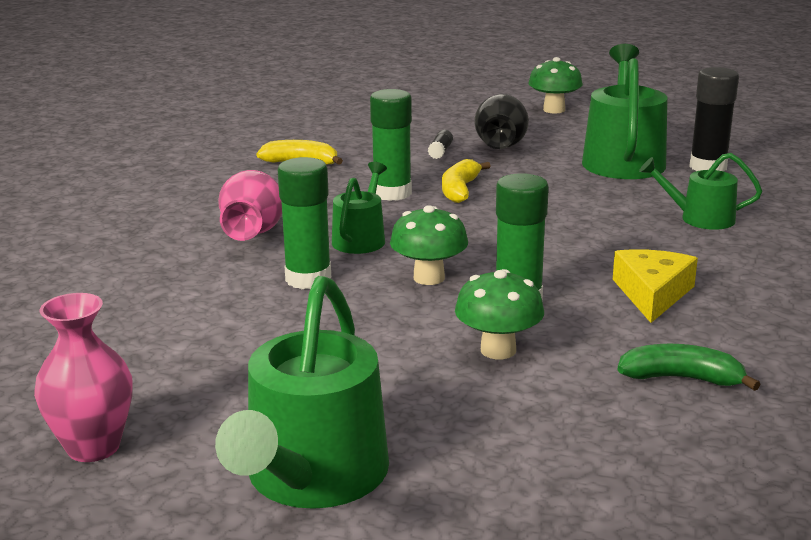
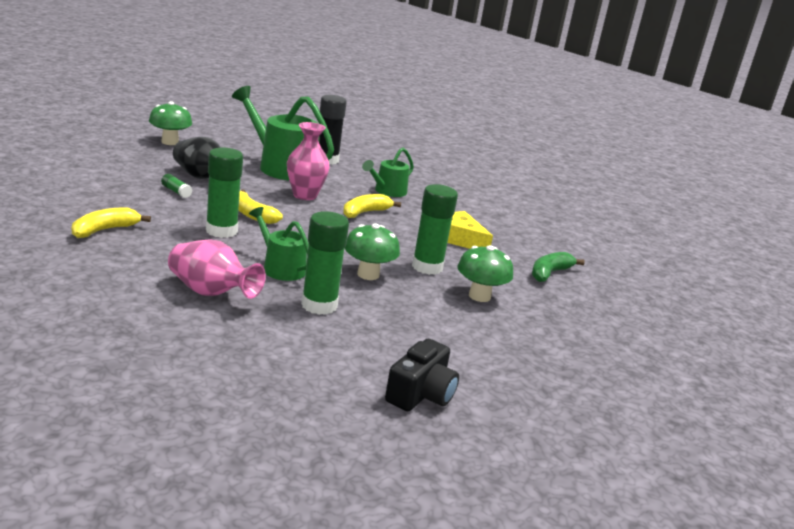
camera: 65 degrees left, 0 degrees up
(93, 447) = (480, 459): pink vase -> pink vase (305, 195)
(191, 380) = (421, 394): none -> black camera
(312, 477) = (572, 397): green watering can -> none
(440, 151) = (176, 191): black glue stick -> green glue stick
(600, 228) = (365, 212): none -> yellow banana

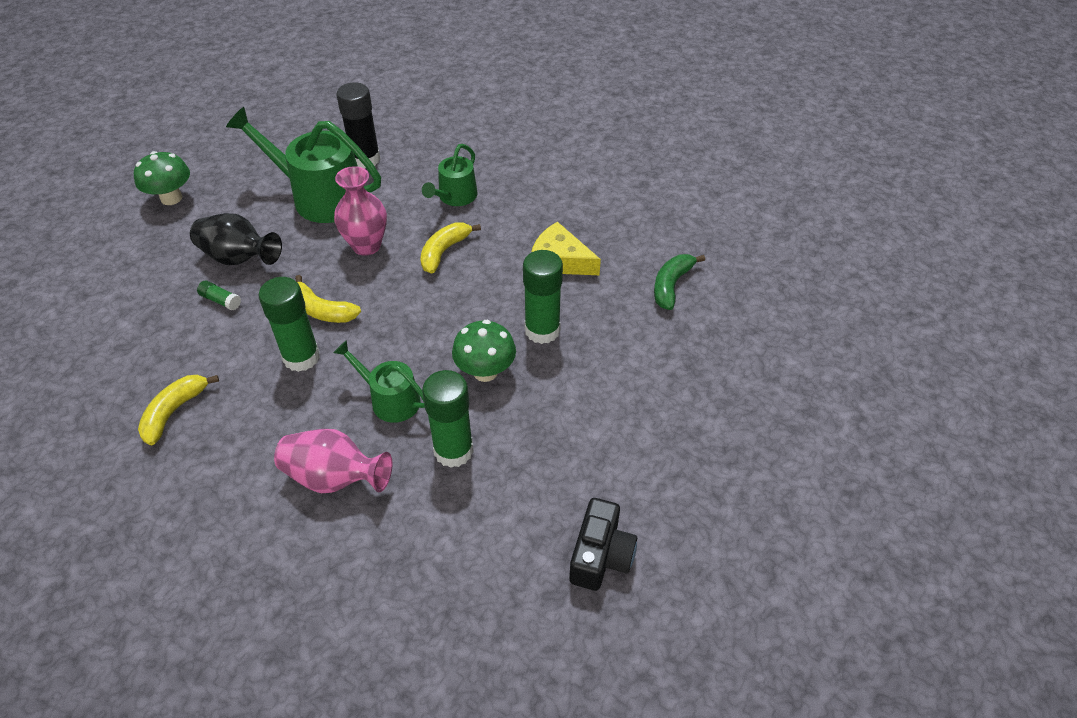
camera: 10 degrees left, 25 degrees up
(479, 296) = (611, 361): green mushroom -> none

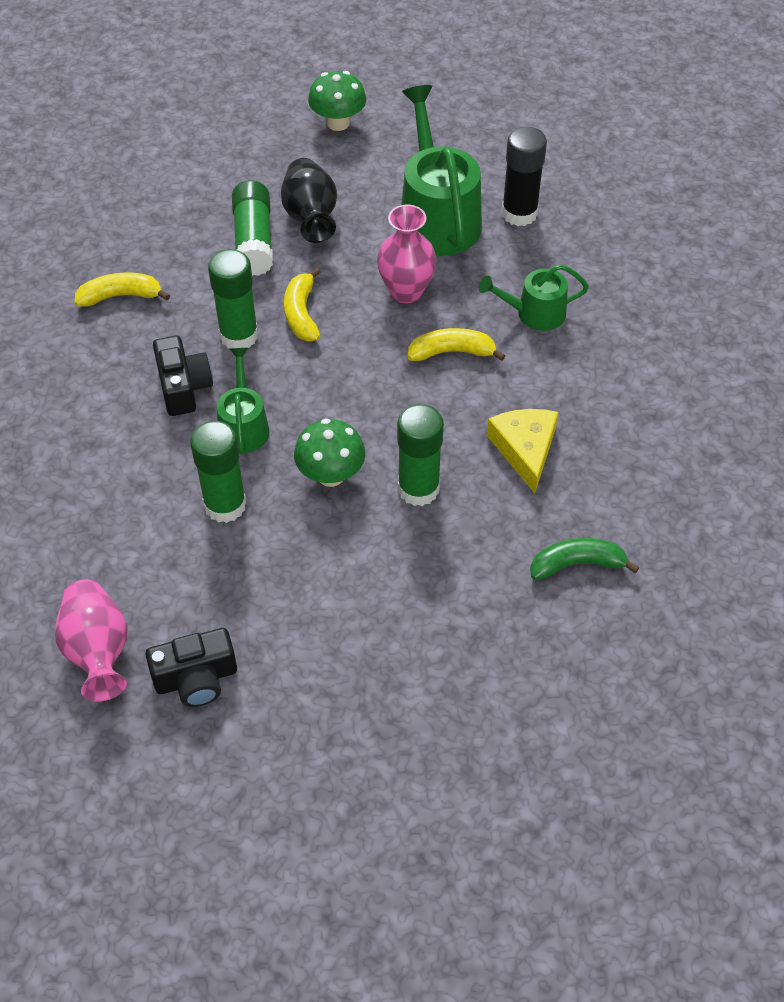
camera: 55 degrees right, 5 degrees up
(221, 300) = (254, 240): green glue stick -> green glue stick, size x2.15
(313, 418) = (183, 387): none -> black camera
(335, 478) = (136, 441): pink vase -> pink vase (98, 651)

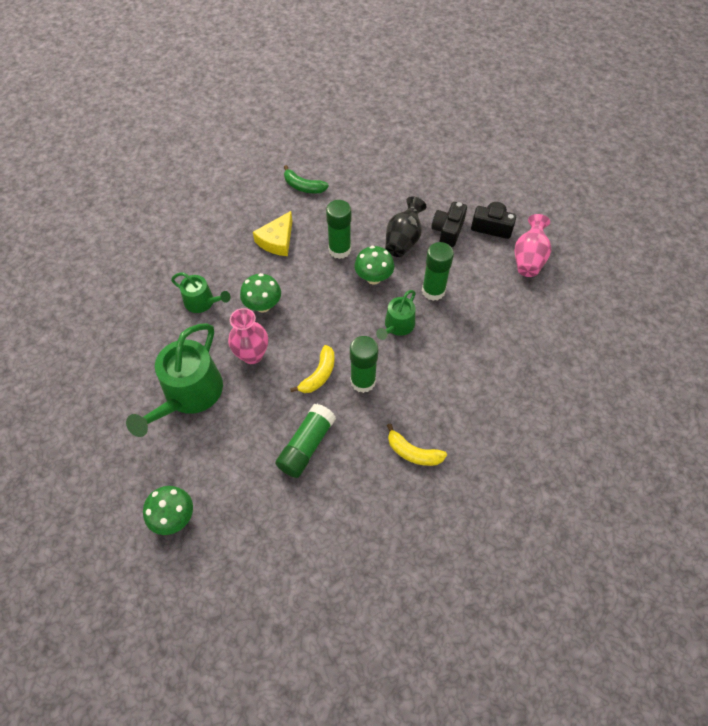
camera: 145 degrees left, 5 degrees up
(183, 387) = (414, 366): black camera -> black camera (448, 231)
(310, 217) = (259, 442): black vase -> black vase (403, 240)
(452, 352) = (263, 305): yellow banana -> green mushroom
(519, 213) = (144, 367): black glue stick -> none

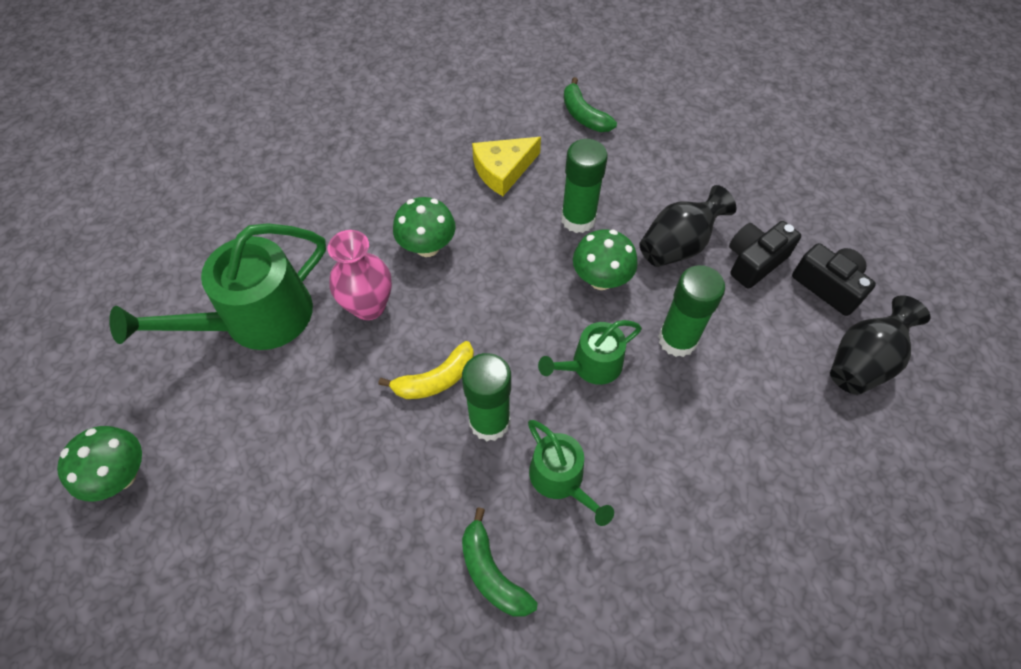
camera: 30 degrees right, 0 degrees up
(202, 302) = (356, 207): green watering can -> green watering can (560, 479)
(306, 446) = (350, 473): green glue stick -> none
(413, 452) = (492, 573): yellow banana -> green banana
(529, 258) = (862, 362): pink vase -> black vase

